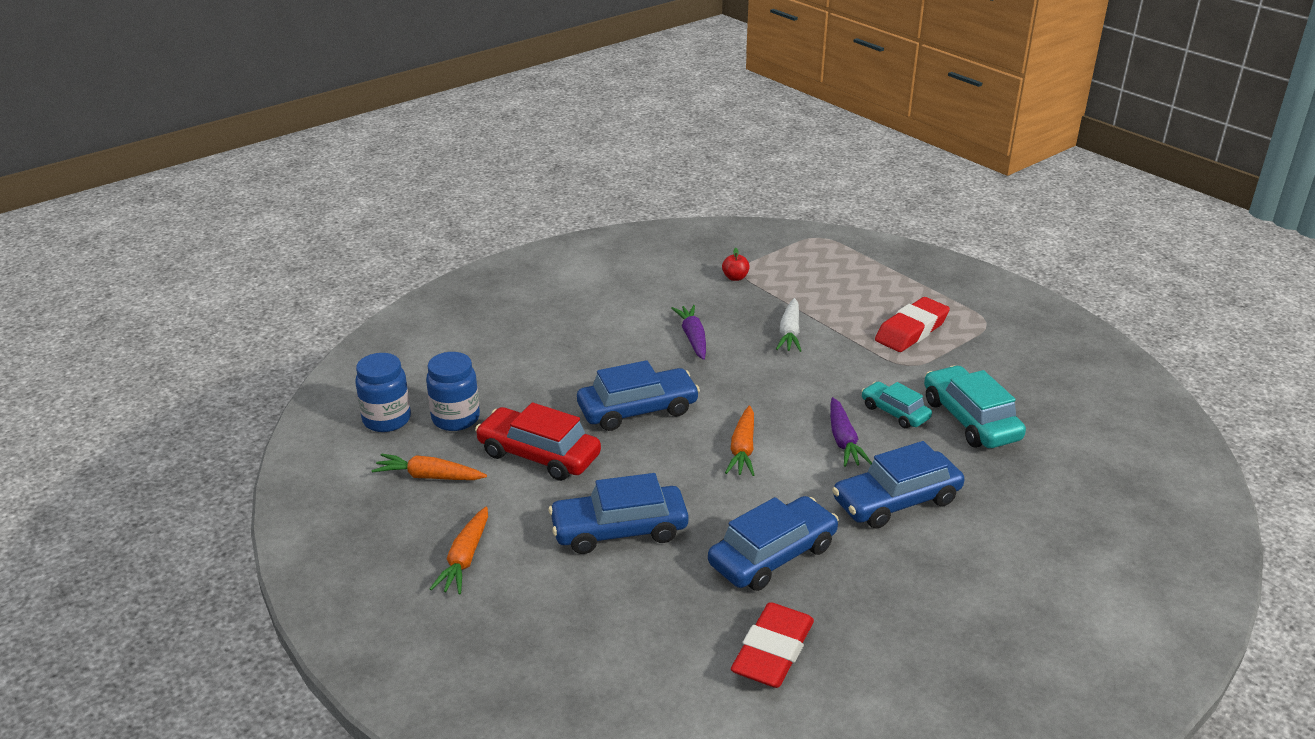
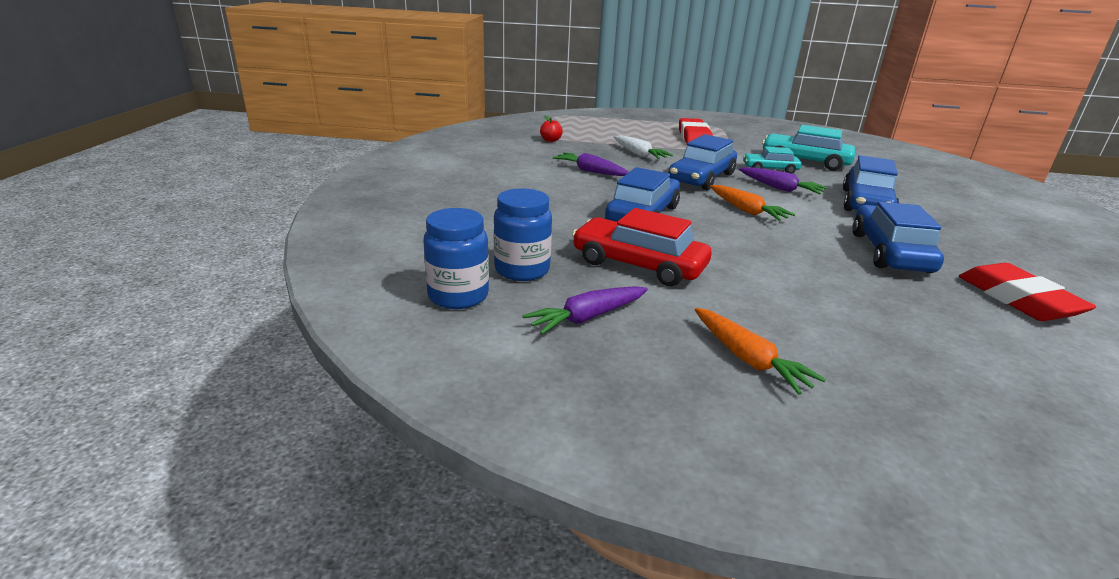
camera: 45 degrees left, 5 degrees down
(429, 477) = (587, 317): orange carrot -> purple carrot
(539, 455) = (638, 264): red car -> red car turned 45 degrees clockwise
(619, 530) = (792, 282): blue car -> blue car (701, 178)

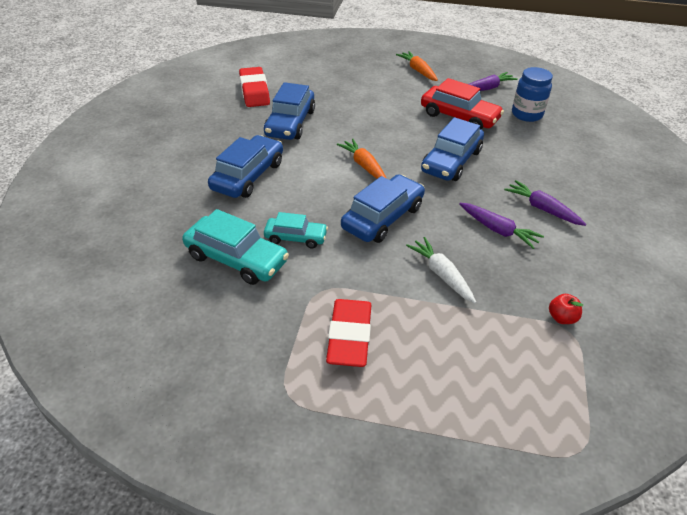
camera: 175 degrees left, 15 degrees up
(458, 296) = (553, 100): blue jar -> none
(780, 188) = (311, 199): purple carrot -> purple carrot (542, 209)

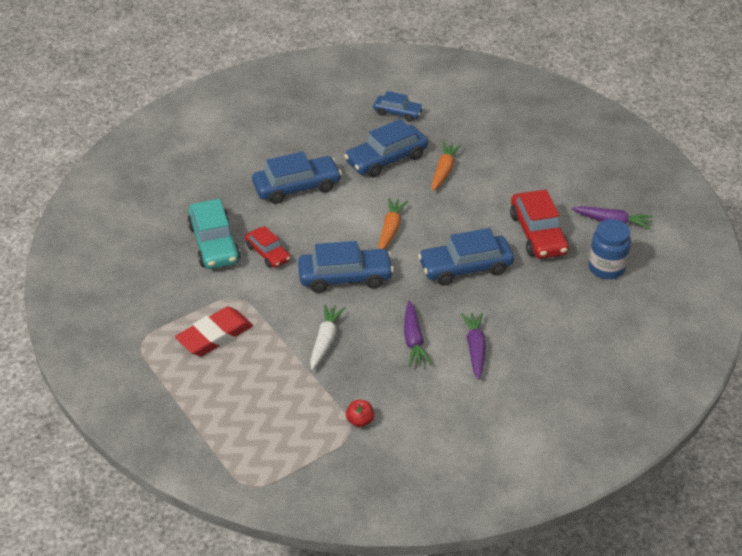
camera: 45 degrees right, 0 degrees up
(254, 91) = (398, 113): red eraser -> blue car
(296, 237) = (268, 253): turquoise car -> red car
(418, 71) = (574, 168): orange carrot -> orange carrot (444, 171)

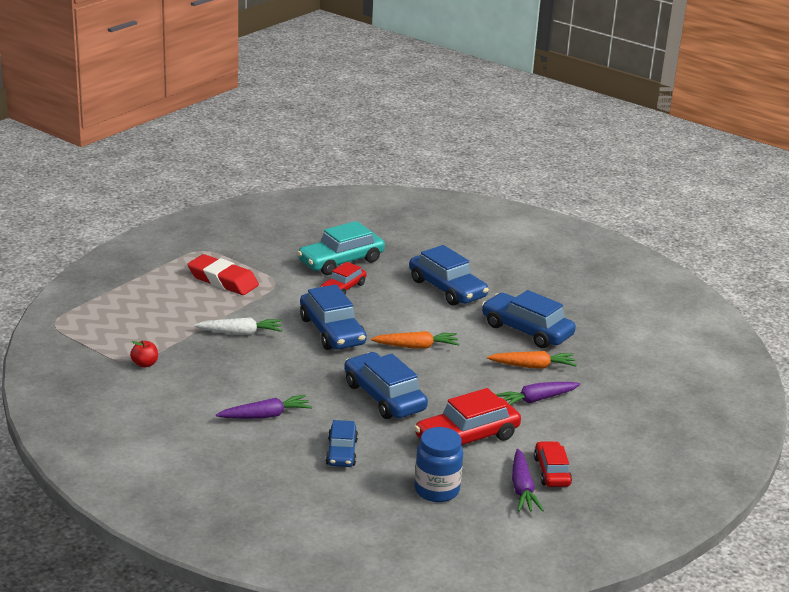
camera: 70 degrees right, 15 degrees down
(398, 113) = (611, 327): blue car -> blue car (341, 452)
(413, 340) = (262, 379): purple carrot -> purple carrot (536, 400)
(593, 201) = (551, 471): none -> red car

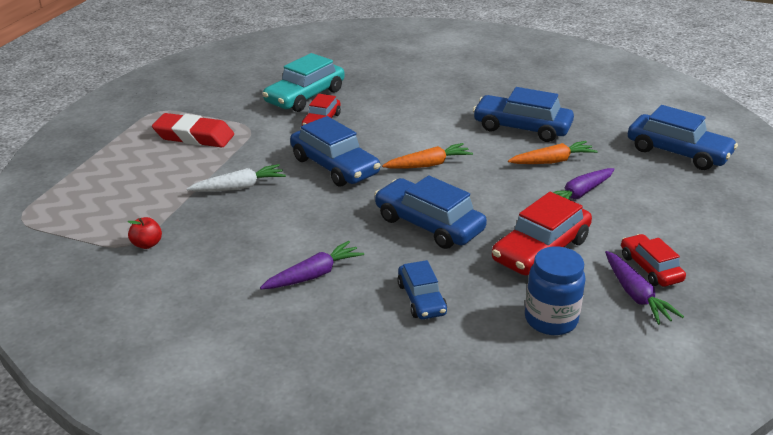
camera: 15 degrees left, 5 degrees up
(447, 288) = (422, 103): blue car -> blue car (678, 152)

